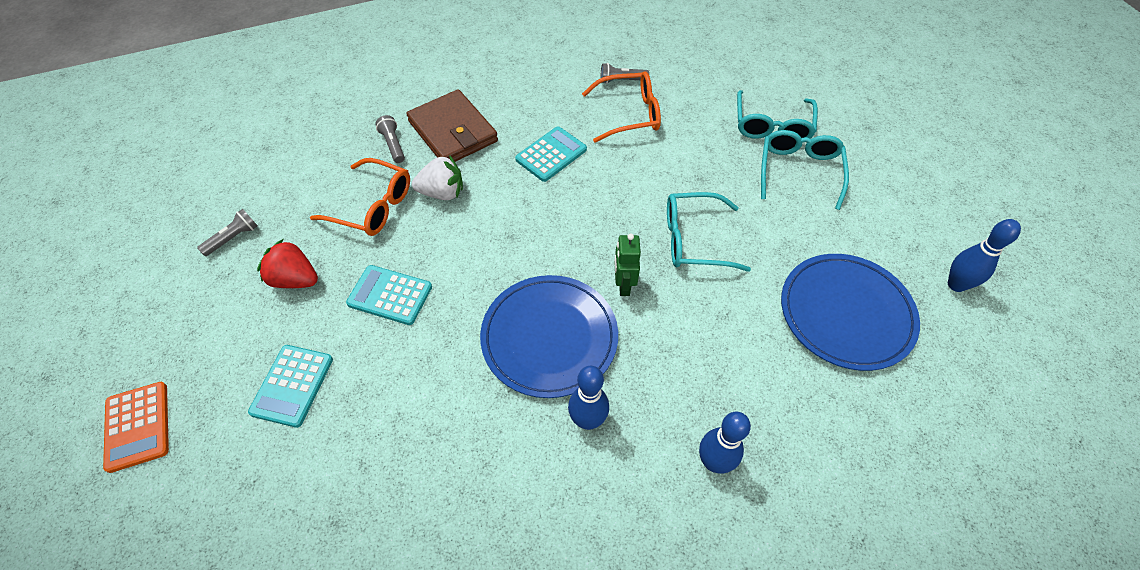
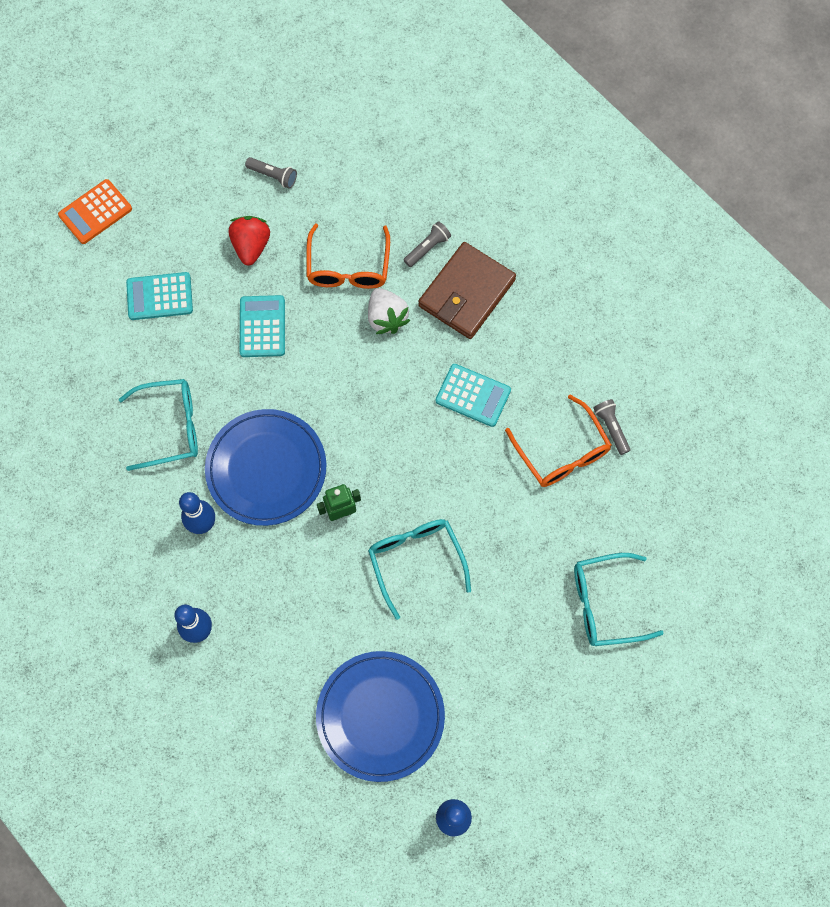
camera: 70 degrees right, 15 degrees up
(799, 171) = (547, 644): turquoise glasses -> turquoise glasses (170, 427)

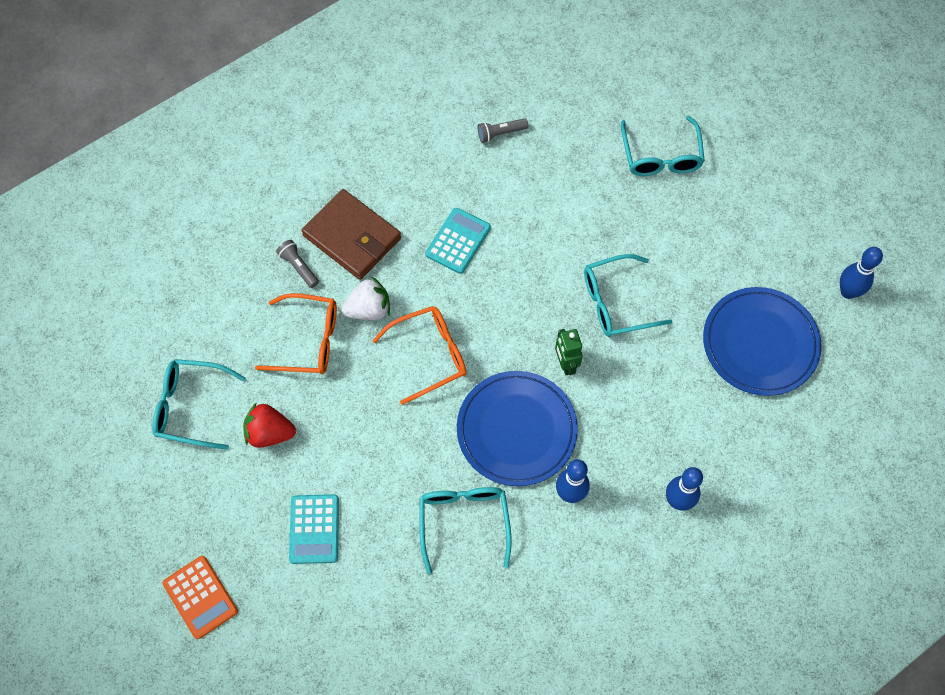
camera: 85 degrees left, 5 degrees down
(262, 326) = (363, 426): turquoise calculator -> none
(273, 176) = (191, 407): grey flashlight -> turquoise glasses
(562, 452) = (520, 174): orange glasses -> orange glasses (429, 355)

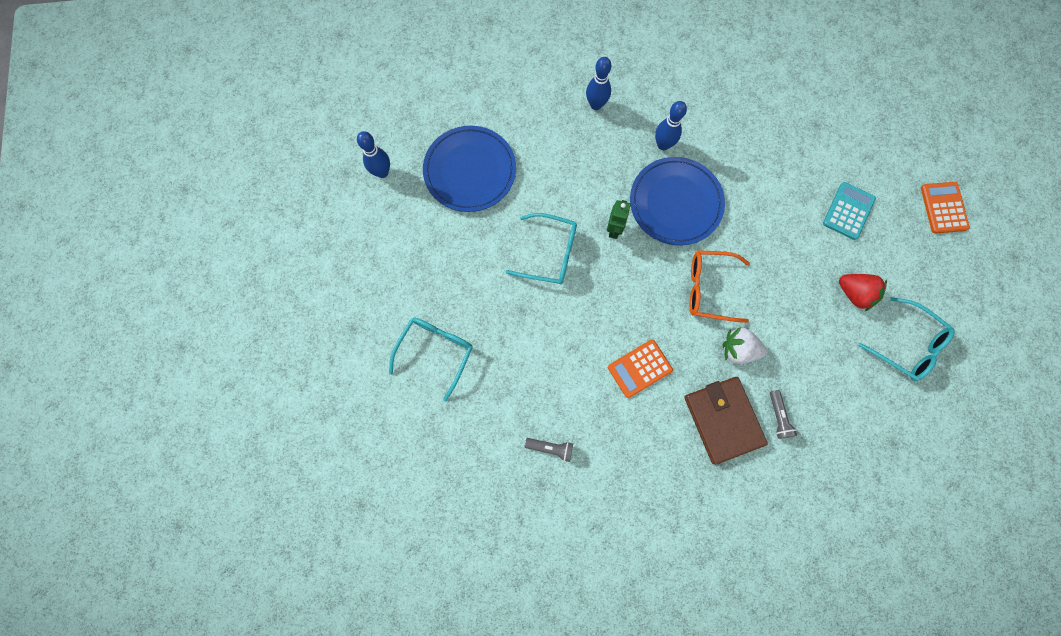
camera: 150 degrees left, 10 degrees up
(308, 340) = (796, 349): orange glasses -> none
(458, 241) = (639, 368): turquoise calculator -> orange calculator
(464, 522) = (744, 163): turquoise glasses -> none

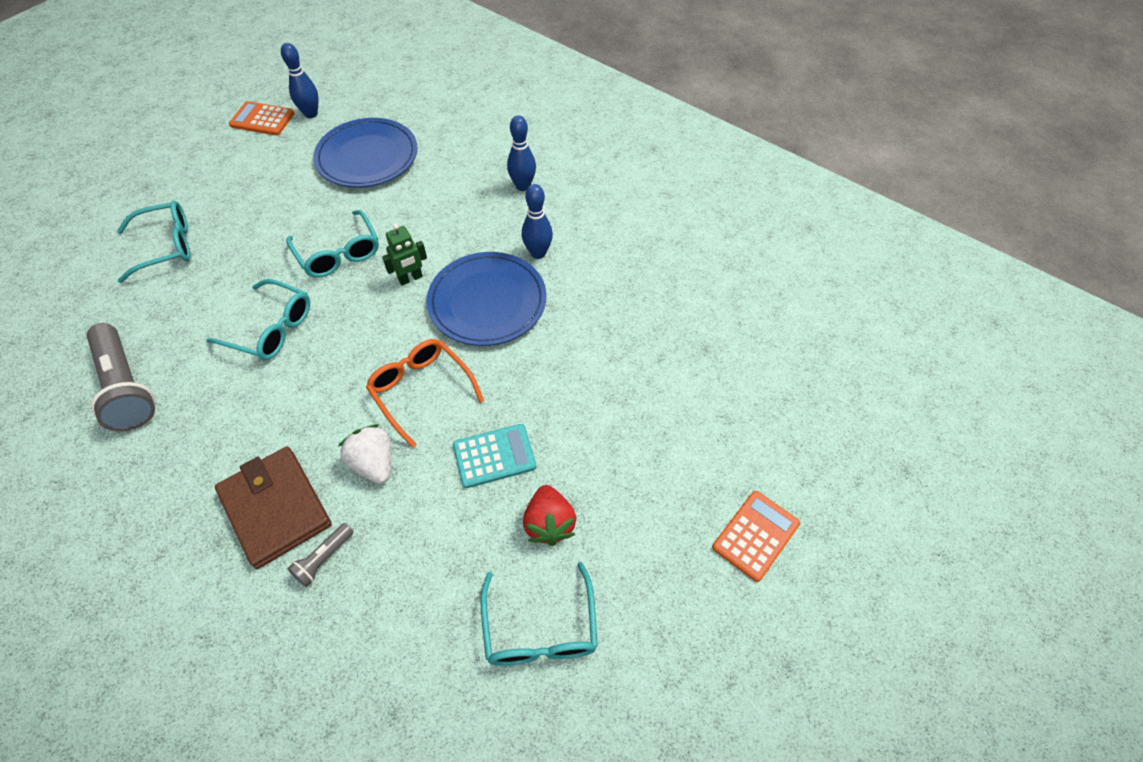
camera: 45 degrees right, 20 degrees down
(550, 448) = (126, 387): grey flashlight -> grey flashlight, size x2.12
(580, 336) = (271, 329): none -> turquoise glasses
(639, 368) = (275, 396): orange calculator -> orange calculator (262, 119)
(723, 420) = (276, 508): brown wallet -> brown wallet turned 60 degrees counterclockwise
(848, 211) = (641, 446): turquoise calculator -> turquoise calculator (494, 456)

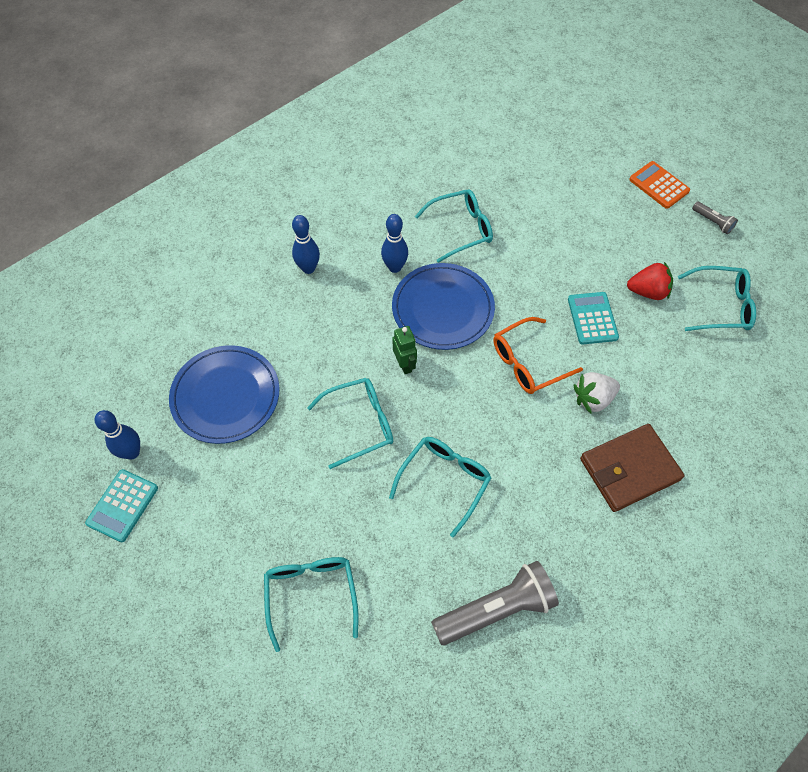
camera: 80 degrees left, 5 degrees up
(262, 119) = (122, 505): orange calculator -> turquoise calculator
(323, 558) = (671, 434): grey flashlight -> grey flashlight (712, 222)
(607, 305) = (461, 229): none -> turquoise glasses

